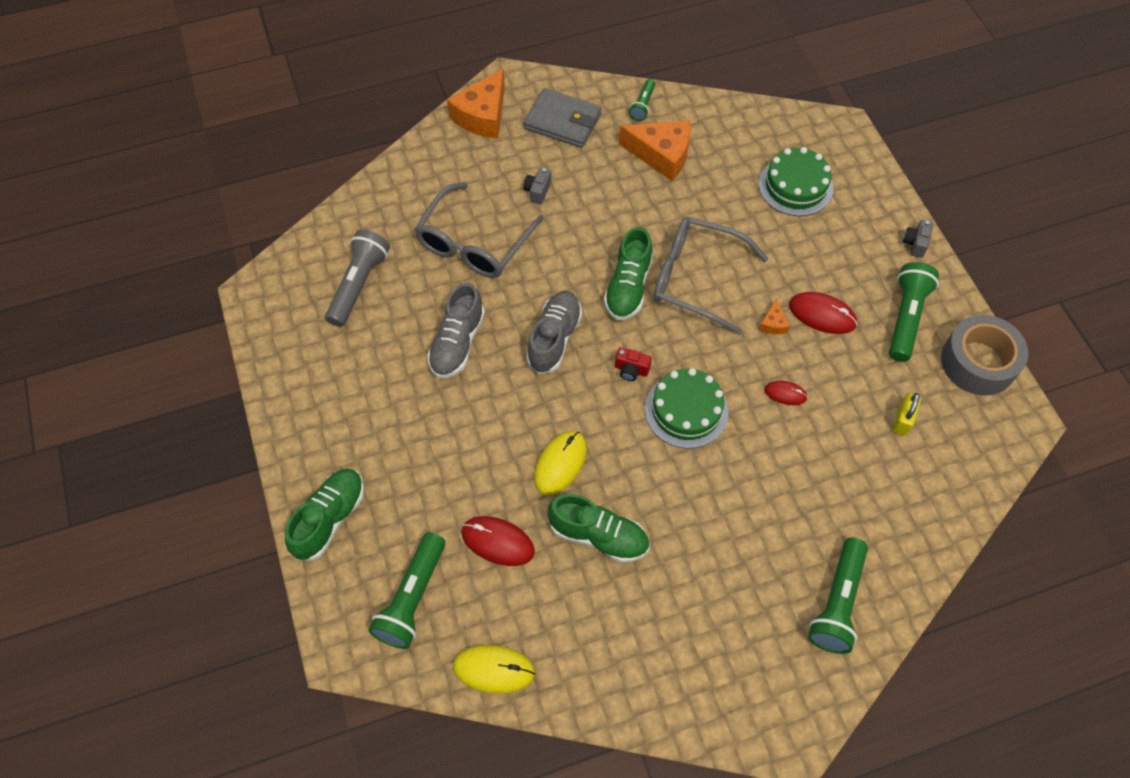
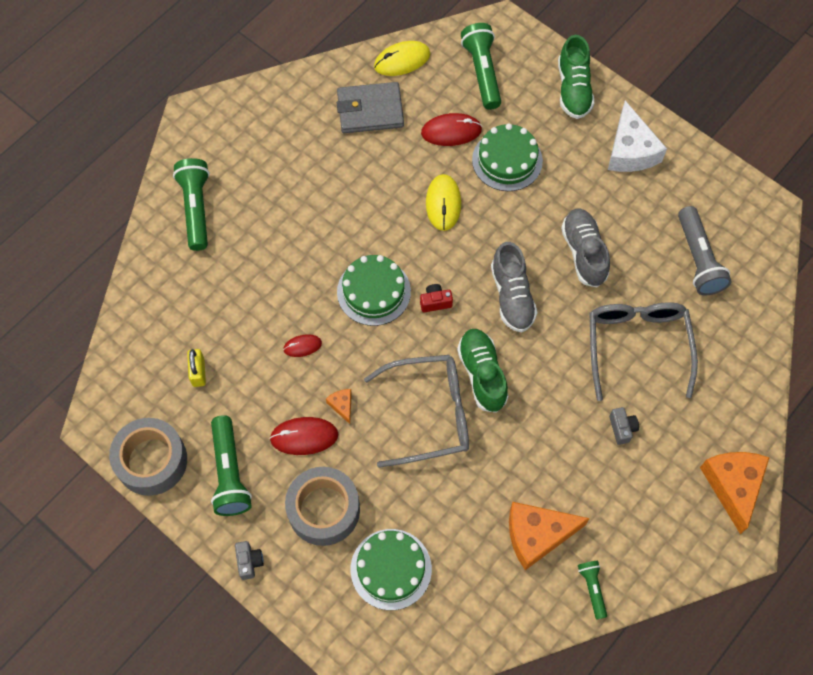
camera: 150 degrees right, 5 degrees up
(330, 418) = (630, 150): none -> white cheese
(462, 475) = (507, 160): none -> green cake
(563, 121) = (654, 522): grey wallet -> grey wallet (370, 110)
(598, 536) = (385, 169): green shoe -> none
(831, 251) = (324, 510): none -> grey tape

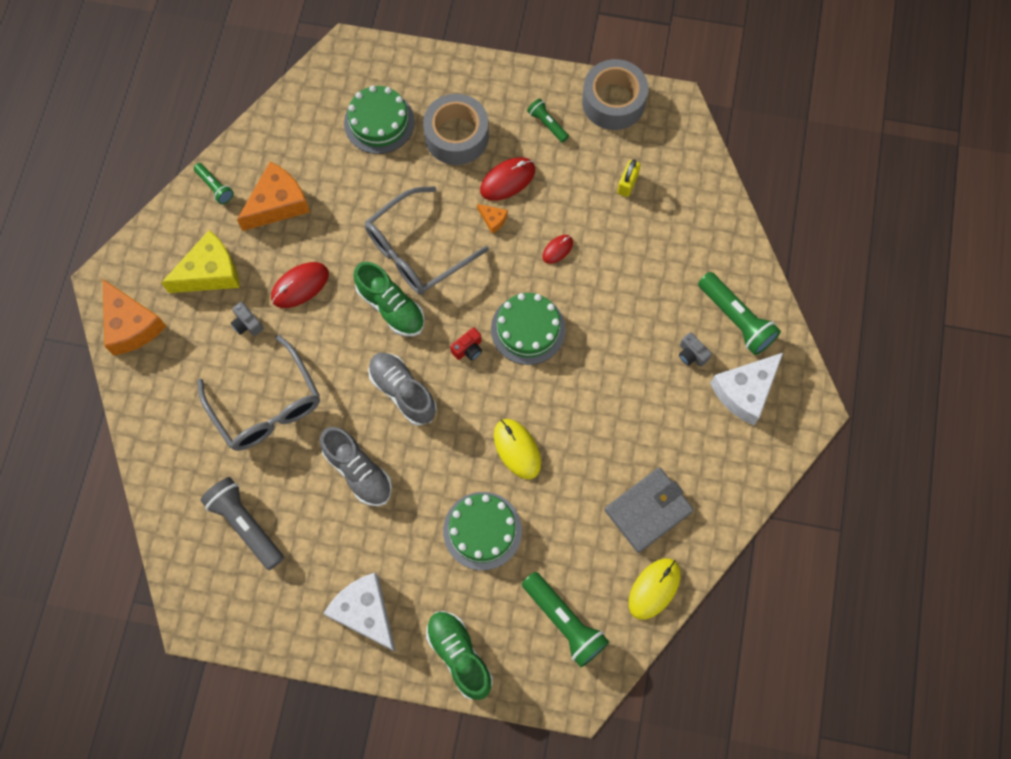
camera: 150 degrees right, 5 degrees up
(198, 372) = (627, 184): yellow padlock -> yellow padlock turned 60 degrees clockwise
(229, 473) = (547, 124): green flashlight -> green flashlight, size x0.55
(232, 153) = (745, 391): none -> white cheese
(249, 562) = (489, 73): grey camera -> grey camera (691, 354)
(451, 131) = (555, 532): red mouse -> red mouse (300, 286)
(635, 498) = (210, 272): none -> yellow cheese

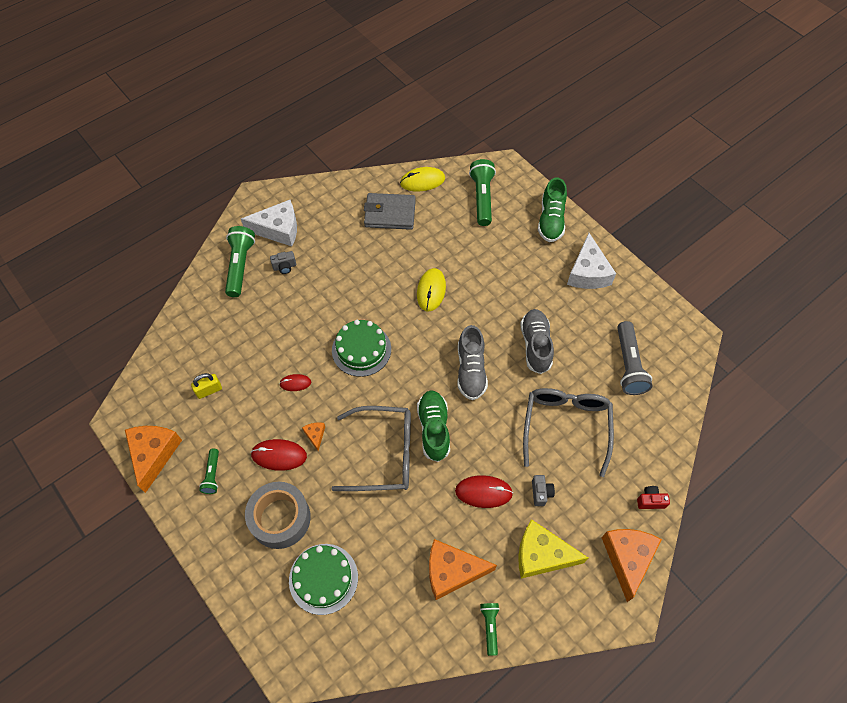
camera: 140 degrees left, 10 degrees down
(468, 349) = (408, 365): red camera -> red camera (650, 501)
(482, 530) = (488, 265): green cake -> none
(613, 101) = (154, 454): grey tape -> orange cheese
(691, 354) = (284, 267): grey camera -> grey camera turned 75 degrees clockwise

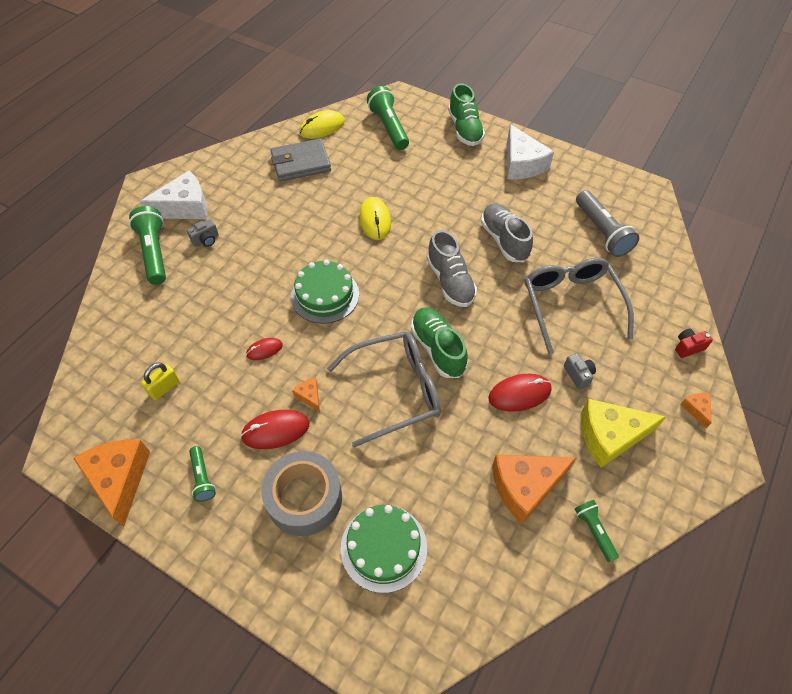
camera: 20 degrees left, 5 degrees down
(627, 558) = (696, 409): orange cheese -> orange cheese, size x0.45

